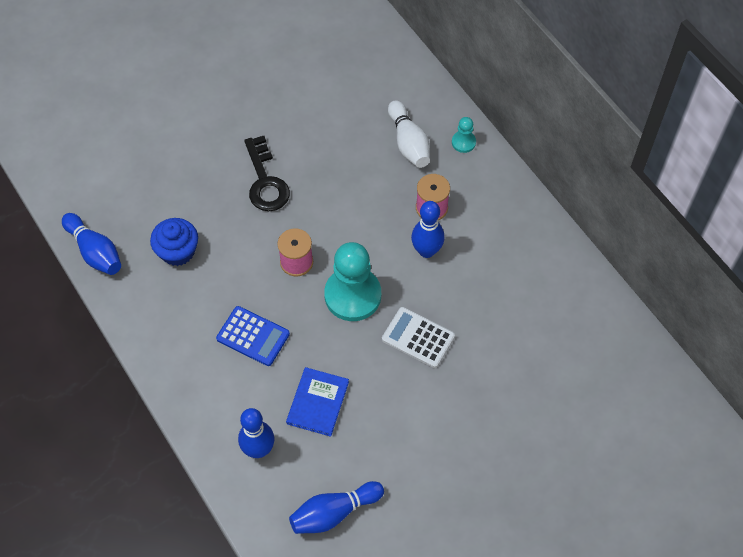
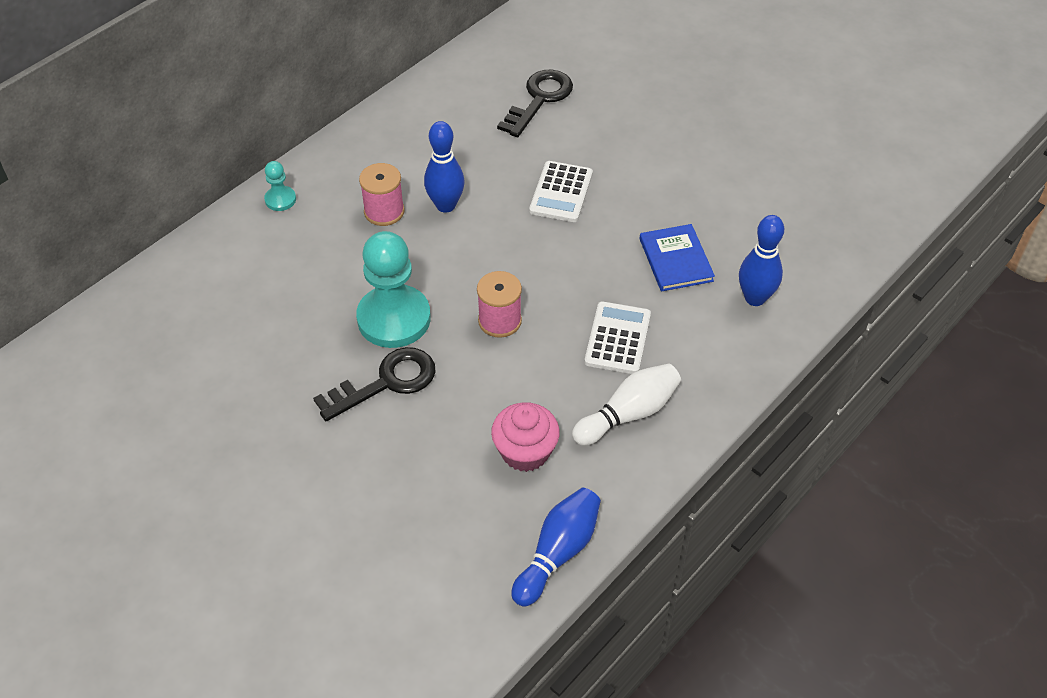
camera: 105 degrees left, 10 degrees down
(177, 251) = (525, 451): blue cupcake -> pink cupcake
(253, 336) = (617, 338): blue calculator -> white calculator
(317, 402) = (675, 260): blue book -> blue book turned 75 degrees clockwise
(334, 512) = (791, 220): blue bowling pin -> none
(352, 295) = (528, 258): turquoise pawn -> turquoise pawn (394, 319)
(409, 143) = (291, 249): white bowling pin -> white bowling pin (628, 414)
(539, 350) = (539, 99): none -> black key

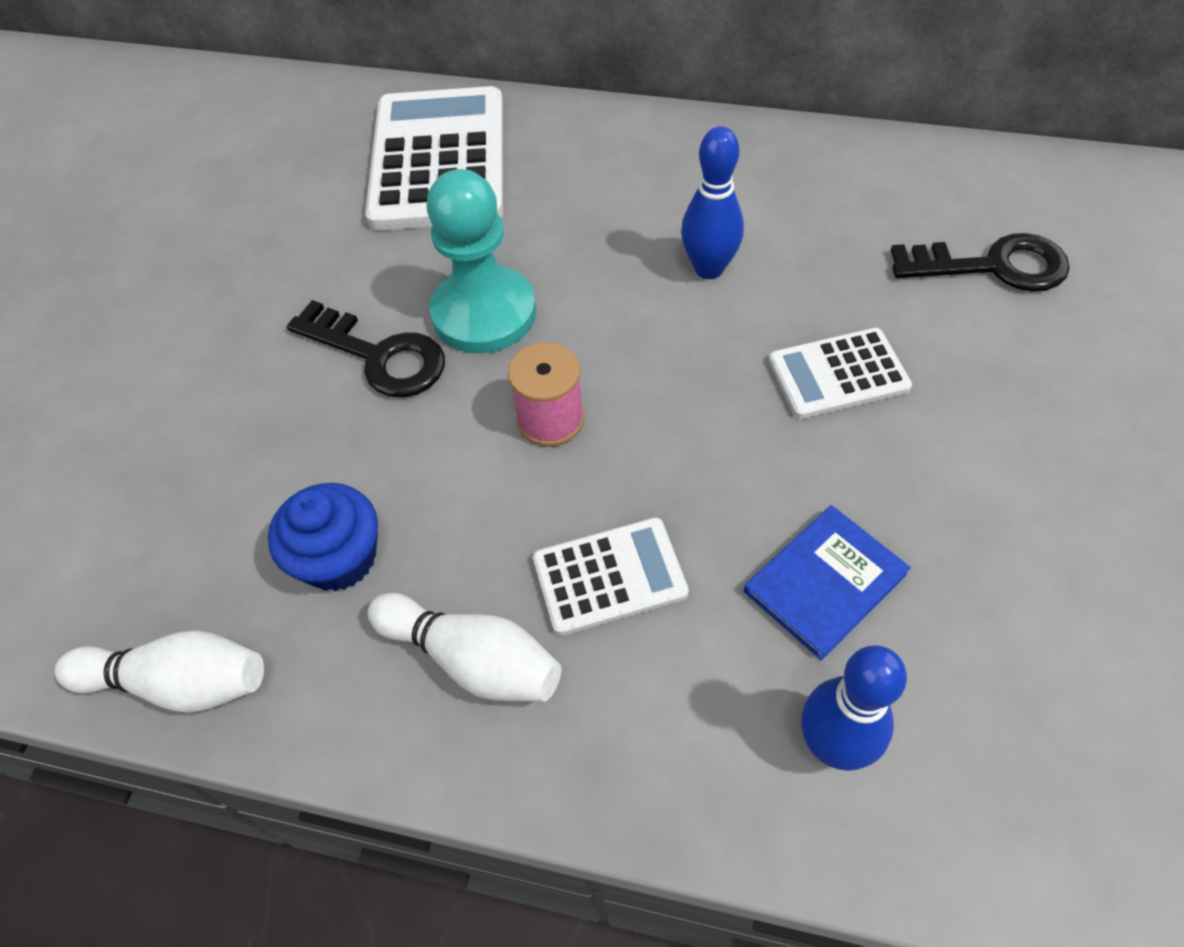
camera: 65 degrees right, 5 degrees up
(231, 289) = (438, 160): none -> white calculator
(280, 199) = (597, 129): turquoise pawn -> none
(384, 211) = (650, 219): pink spool -> none
(525, 451) = (339, 558): pink cupcake -> blue cupcake
(558, 553) = (180, 682): blue bowling pin -> white bowling pin

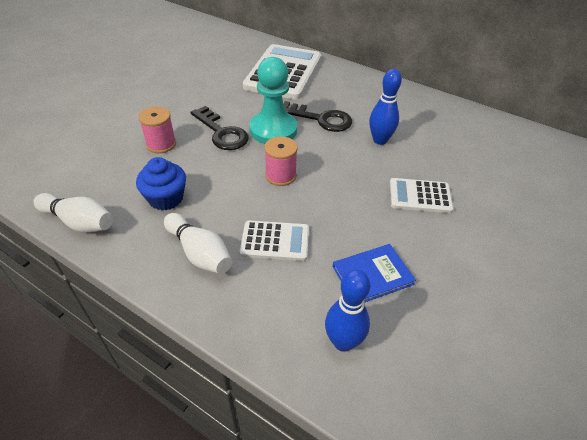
camera: 15 degrees right, 10 degrees down
(261, 428) = (161, 144): none -> pink spool
(992, 266) = (517, 175): black key -> black key (321, 119)

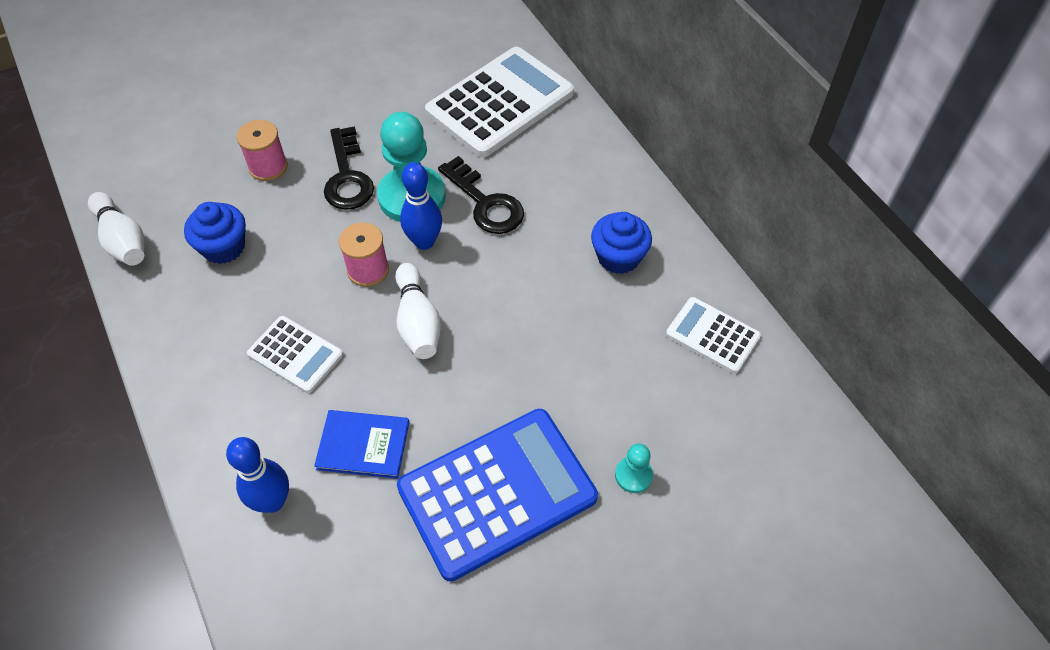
camera: 30 degrees right, 10 degrees up
(199, 253) = (211, 332): white bowling pin -> white bowling pin (418, 322)
(380, 140) = (533, 268): blue bowling pin -> blue bowling pin (424, 241)
(419, 120) = (618, 257): none -> blue cupcake
(420, 196) = (508, 372): white calculator -> white calculator (712, 335)
(481, 263) = (497, 492): none -> blue calculator
(541, 219) = (633, 475): none -> turquoise pawn

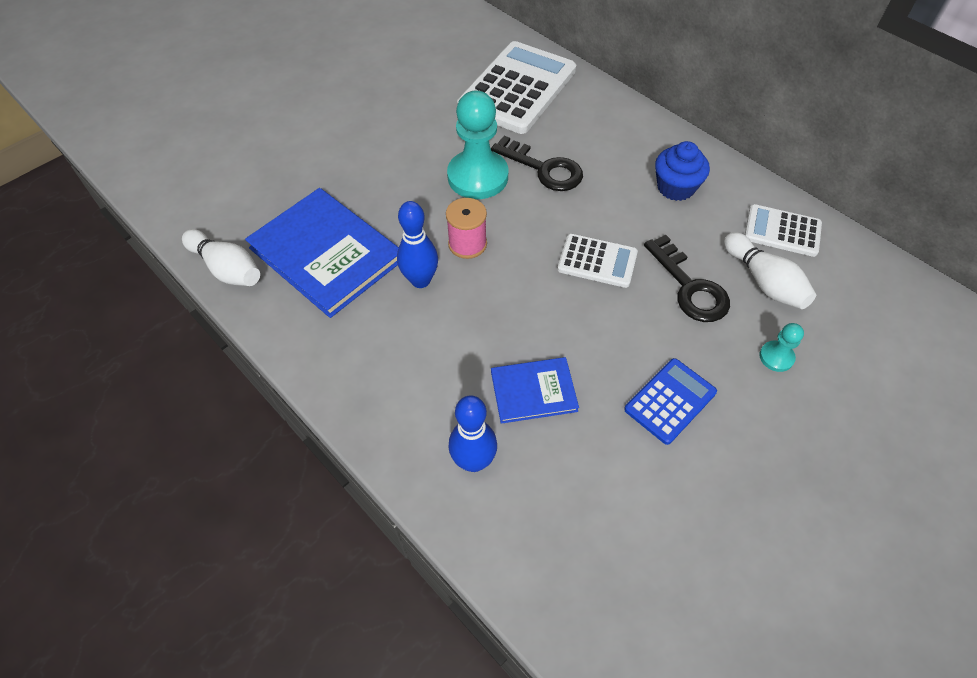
camera: 15 degrees left, 0 degrees up
(223, 247) = (326, 254): blue cupcake -> blue book
(268, 167) = (337, 179): pink spool -> none
(295, 354) = (435, 329): white calculator -> white calculator (597, 261)
(347, 176) = (413, 172): black key -> black key (689, 287)
(418, 322) = (532, 277): white bowling pin -> white bowling pin (764, 281)
(424, 241) = (506, 210): blue bowling pin -> blue bowling pin (420, 280)
(497, 492) = (670, 401): blue calculator -> blue calculator, size x0.52

